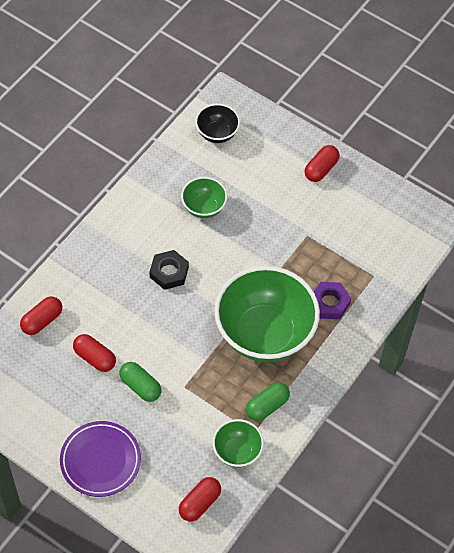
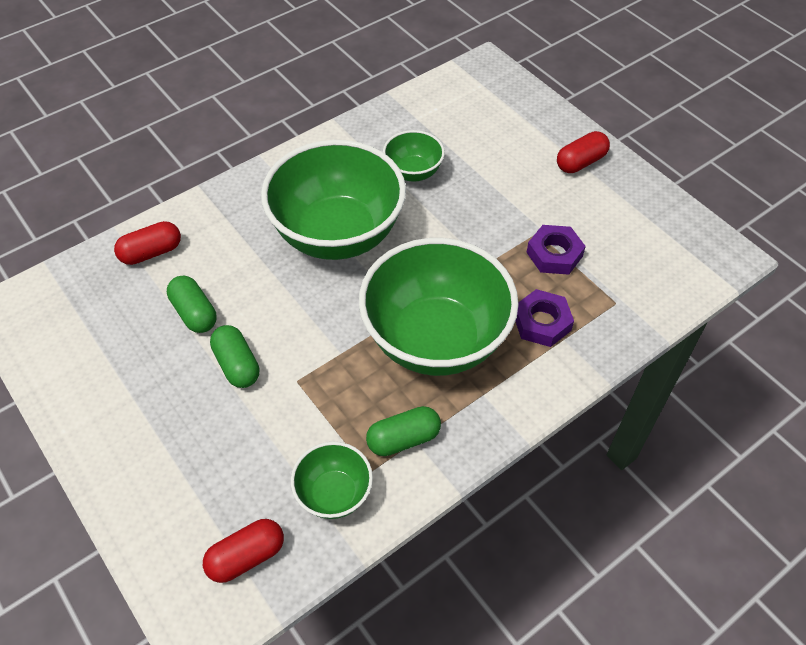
camera: 20 degrees right, 5 degrees down
(94, 358) = (194, 313): red capsule -> green capsule
(100, 461) = (135, 451): purple plate -> none
(169, 272) = (338, 234): black nut -> green bowl
(217, 133) = (461, 99): black bowl -> none
(323, 249) = (554, 254): none -> purple nut

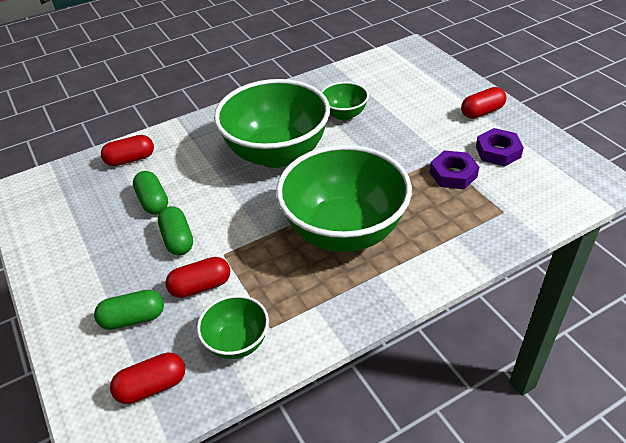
camera: 10 degrees right, 10 degrees down
(277, 426) = (200, 286): none -> red capsule
(403, 439) = (304, 304): green capsule -> green capsule (133, 318)
(542, 322) = (437, 223): purple nut -> purple nut (498, 152)

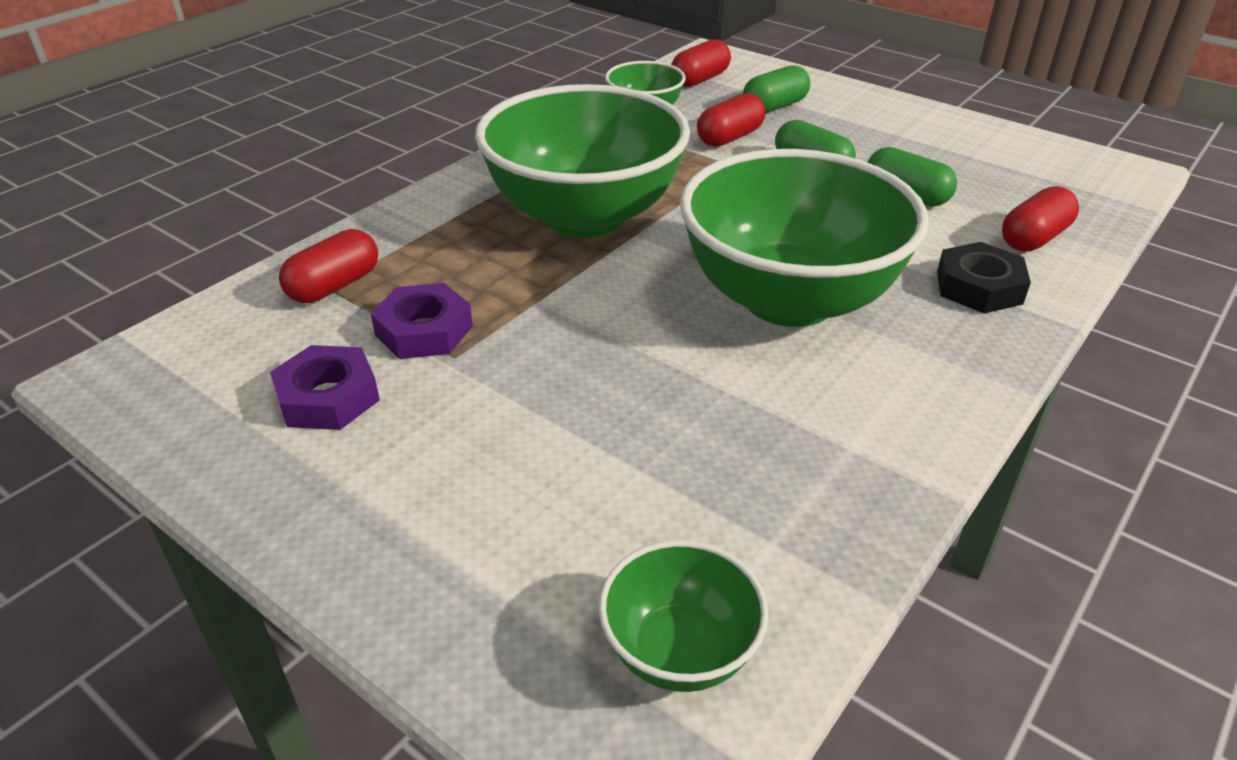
camera: 155 degrees right, 5 degrees down
(189, 141) = (979, 287): none -> black nut
(344, 114) = (718, 416): green bowl -> green bowl (679, 651)
(482, 112) = (363, 505): red capsule -> red capsule (334, 286)

